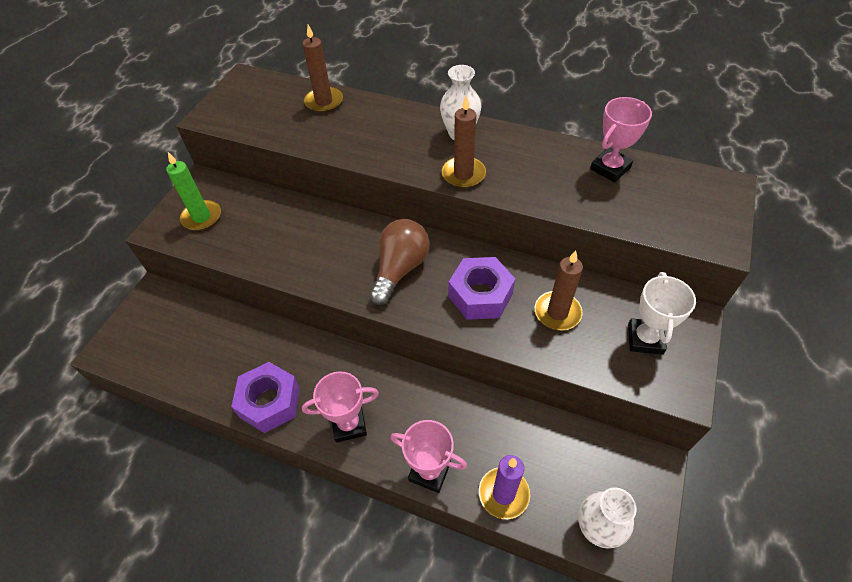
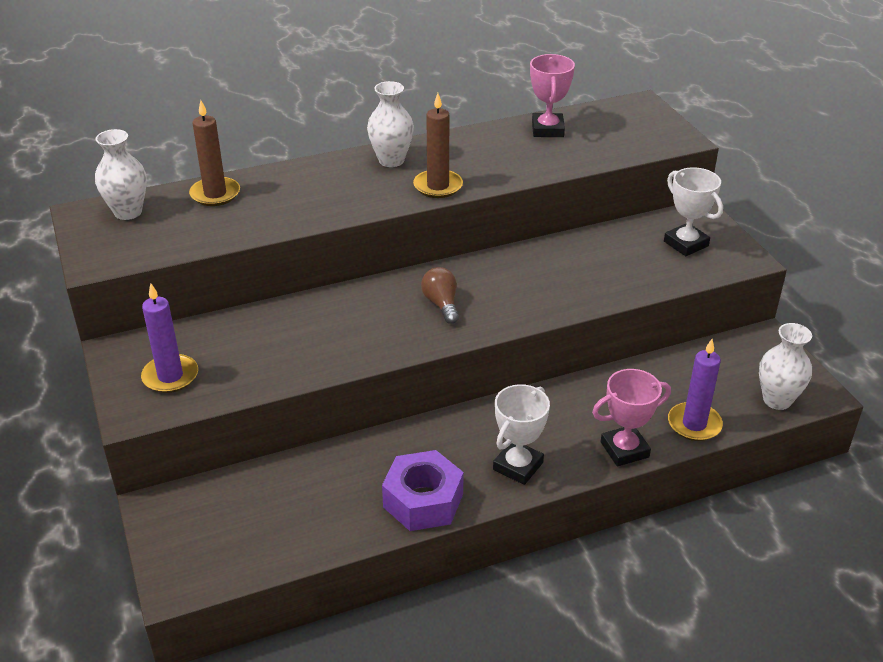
camera: 45 degrees left, 15 degrees down
(201, 217) = (170, 376): green candle -> purple candle
(265, 89) = (128, 212): none -> white vase
(349, 424) = (518, 466): pink trophy -> white trophy
(400, 269) = (441, 304): brown light bulb -> brown light bulb, size x0.61
(480, 295) = (534, 284): purple nut -> none
(557, 312) = (606, 262): brown candle -> none

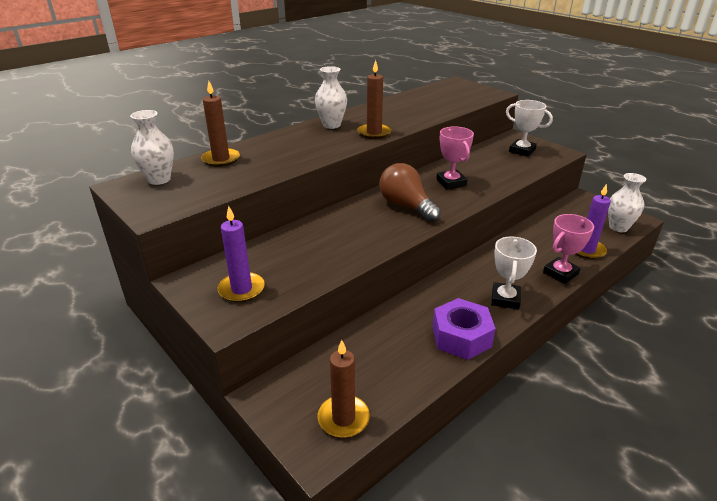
camera: 20 degrees left, 5 degrees down
(225, 556) = (343, 418): none -> brown candle
(441, 304) = (406, 206): brown light bulb -> brown light bulb, size x1.64
(547, 129) = (415, 99): pink trophy -> pink trophy (451, 183)

